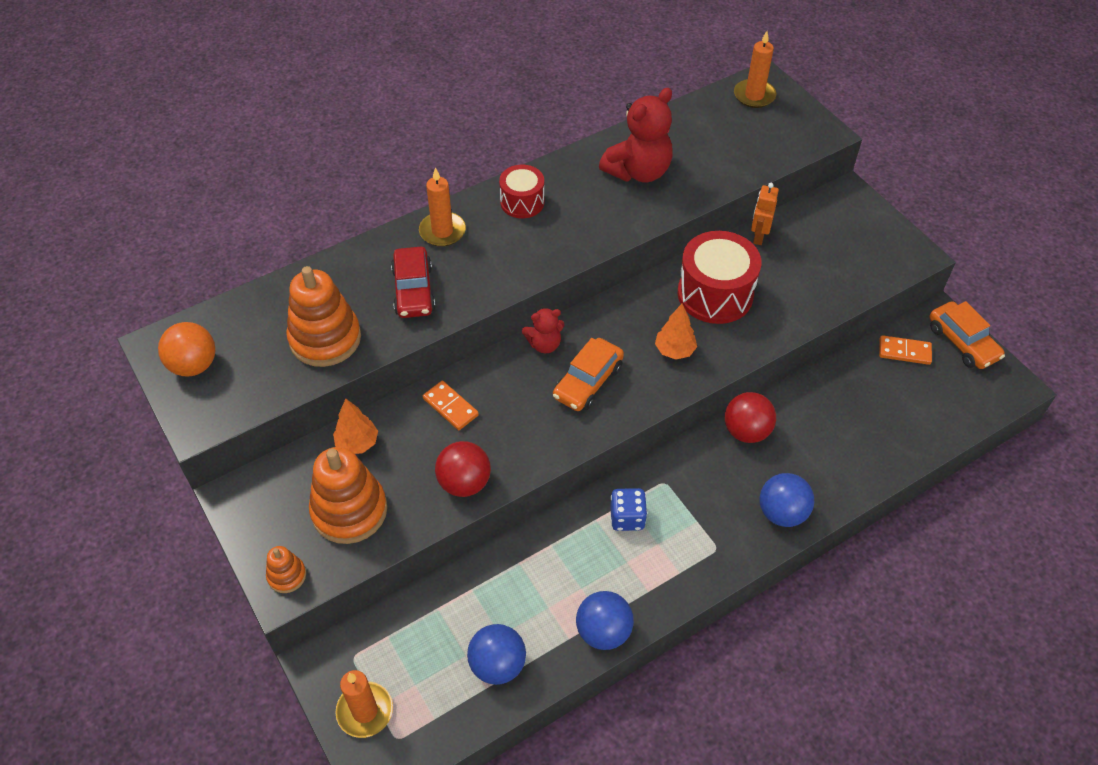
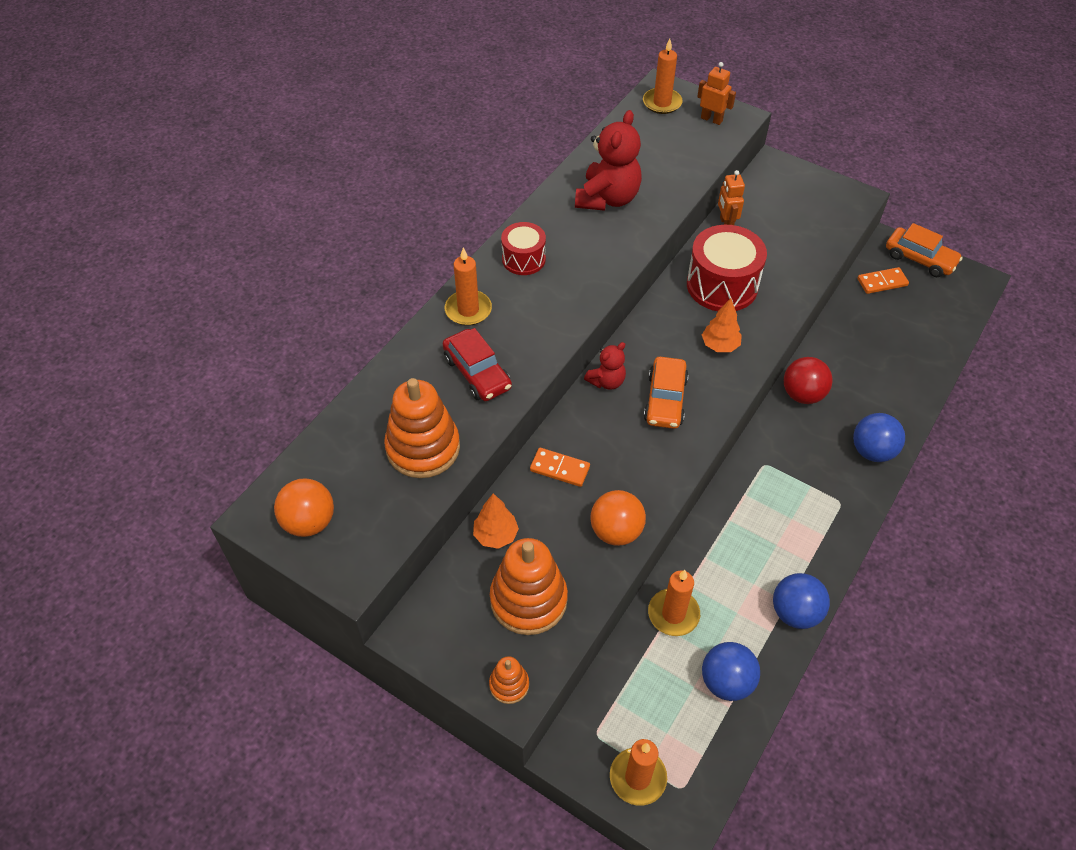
camera: 25 degrees left, 0 degrees up
(464, 483) = (616, 531): red ball -> orange ball
(488, 583) = (673, 614): none -> orange candle
(627, 518) = (753, 507): blue dice -> none
(794, 127) = (711, 119): none -> orange robot

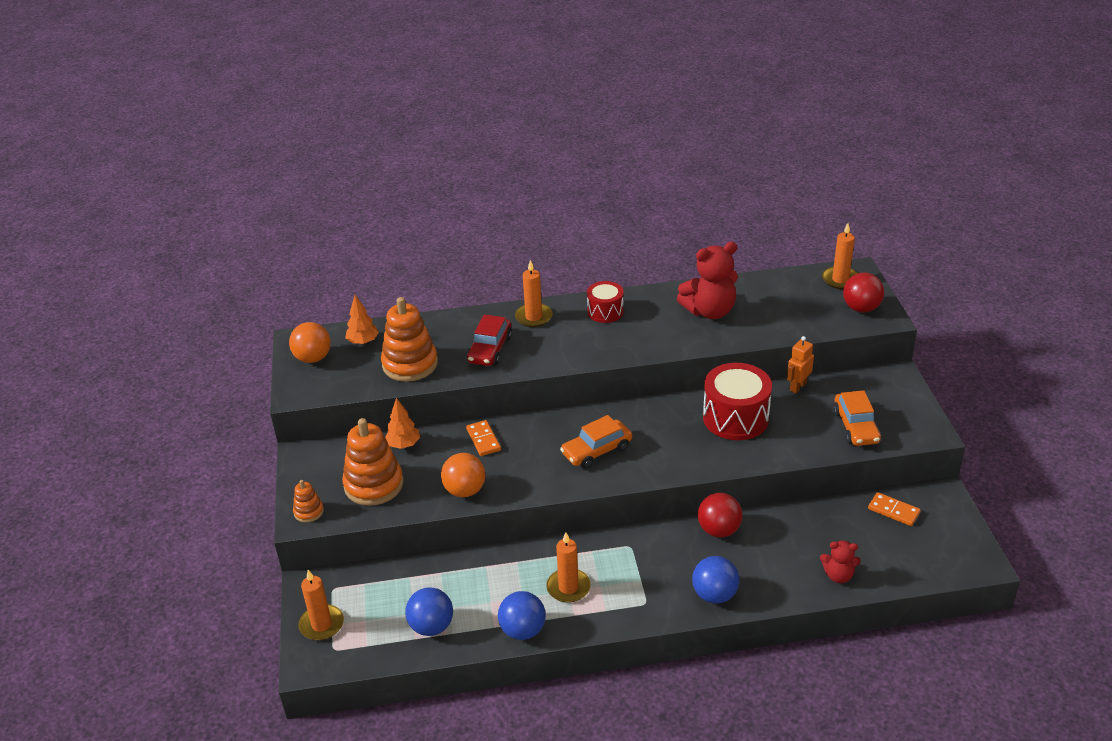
camera: 50 degrees right, 15 degrees down
(606, 381) = (578, 417): red teddy bear -> red teddy bear (838, 575)
(673, 614) = (455, 572): orange candle -> orange candle (568, 587)
(711, 119) = (861, 308): orange robot -> red ball
(720, 345) = (678, 448): orange tree -> orange tree (363, 342)
(920, 259) = (952, 518): orange car -> orange car (856, 427)

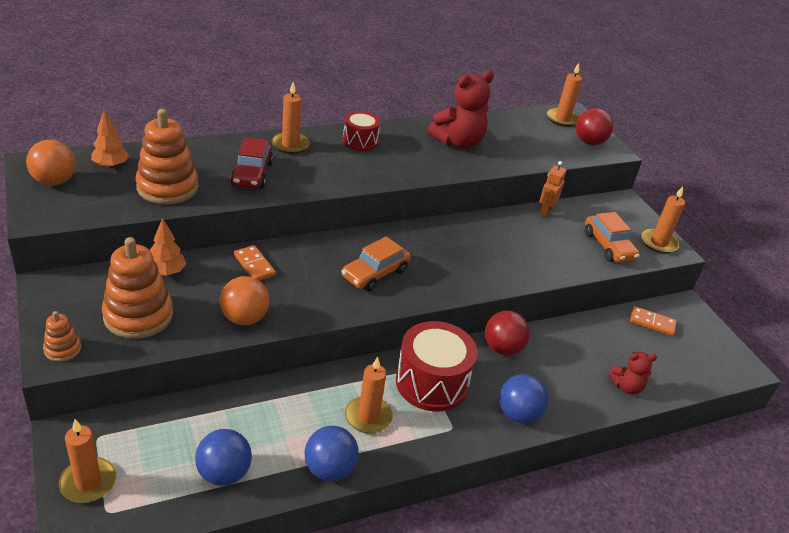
camera: 20 degrees left, 0 degrees up
(735, 418) = (499, 240): red drum -> red drum (432, 382)
(916, 424) = (658, 243): none -> orange candle

